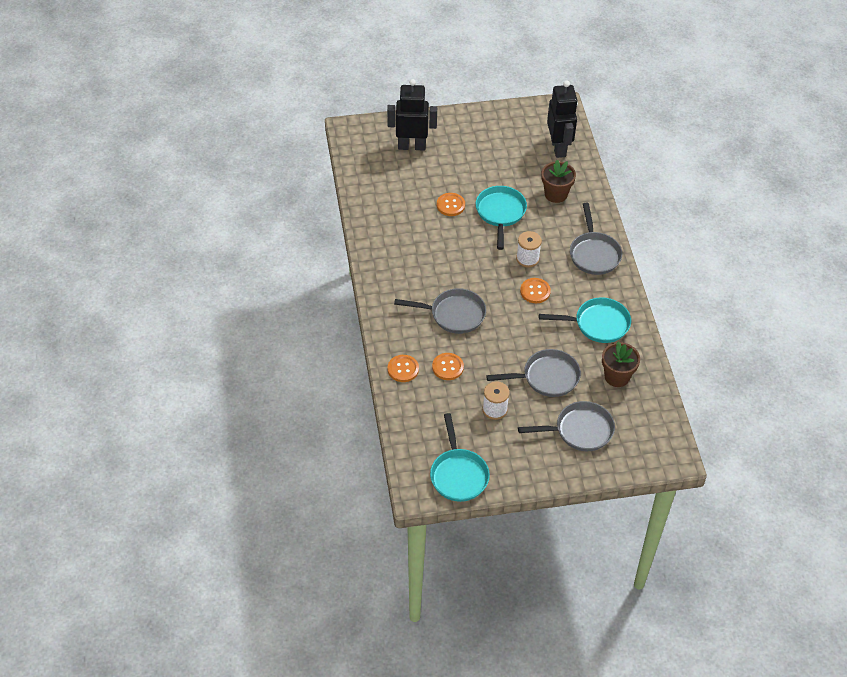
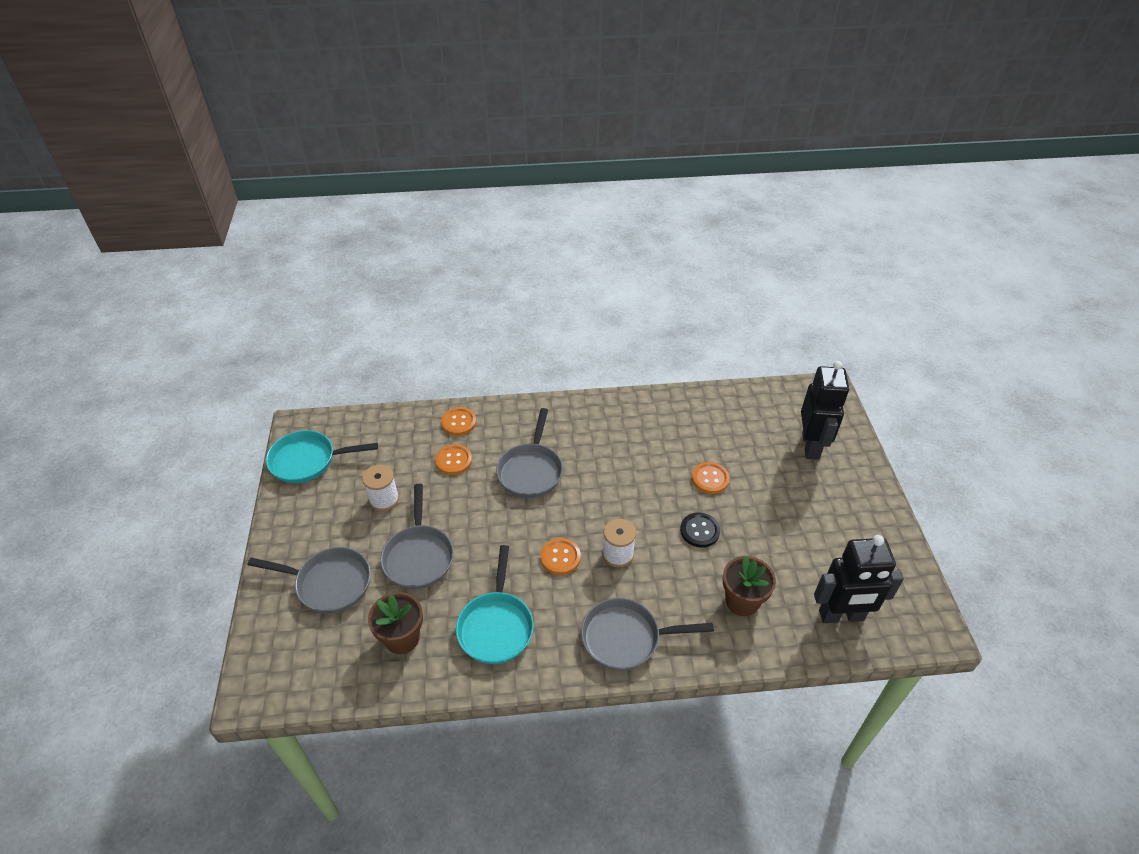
camera: 95 degrees right, 5 degrees down
(500, 213) = (699, 531): turquoise pan -> black button
(580, 430) = (329, 583): grey pan -> grey pan turned 75 degrees counterclockwise

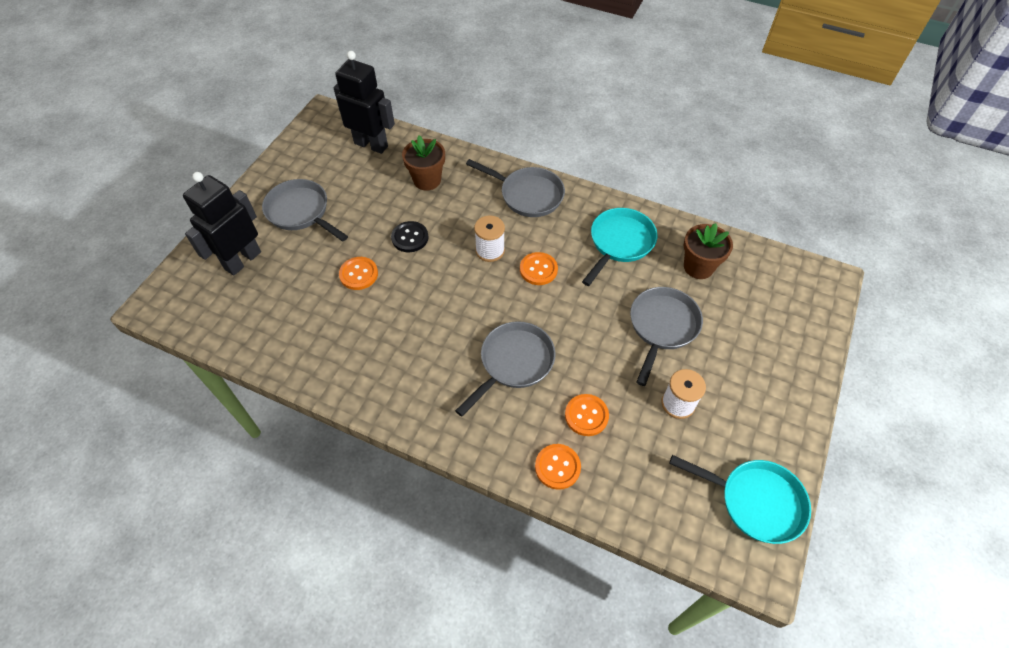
camera: 150 degrees left, 10 degrees up
(329, 583) = (752, 339): grey pan -> grey pan (301, 212)

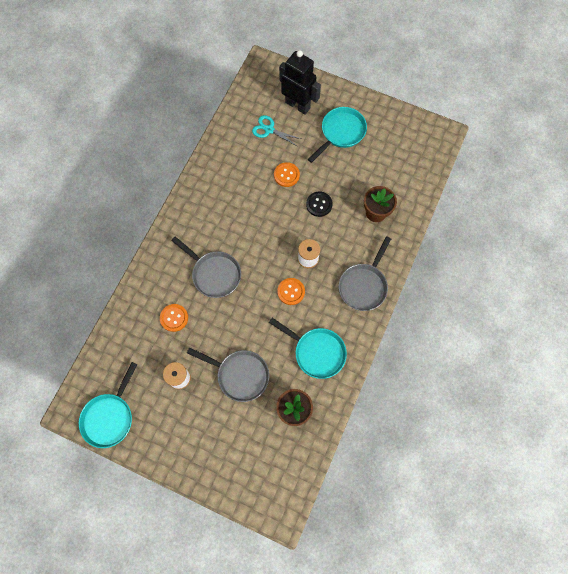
camera: 90 degrees right, 15 degrees up
(277, 296) = (269, 130): none -> turquoise scissors
(301, 212) = (341, 133): grey pan -> turquoise pan
(371, 144) = (411, 170): black robot -> none
(557, 467) = (141, 299): orange button -> none

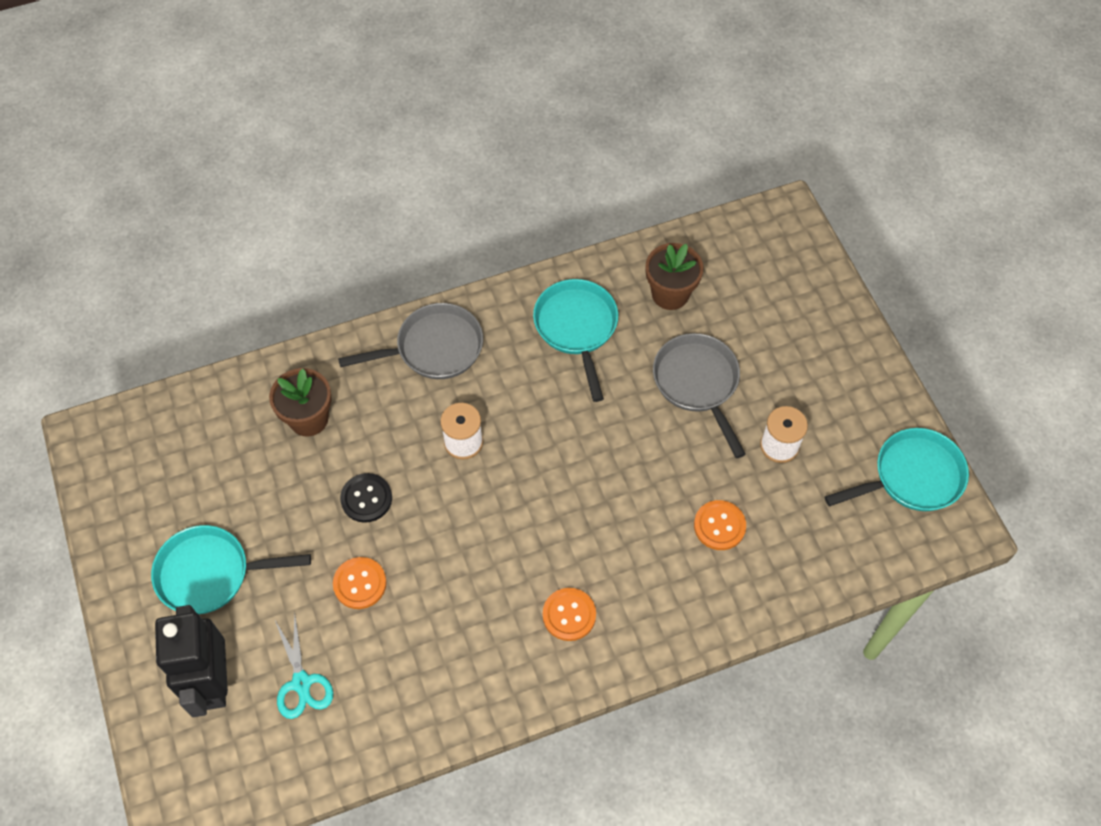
camera: 135 degrees left, 10 degrees down
(214, 274) = (609, 535): grey pan -> none
(291, 291) = (531, 422): orange button -> orange button (569, 615)

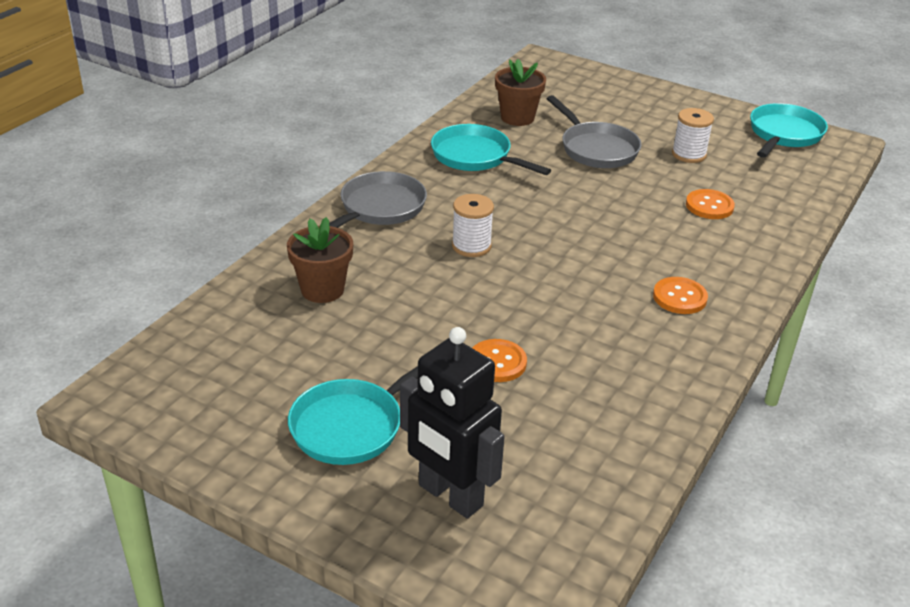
camera: 40 degrees left, 25 degrees down
(301, 683) = (531, 450): turquoise scissors -> none
(366, 498) = (435, 311): black button -> none
(698, 383) = (596, 149): grey pan -> grey pan turned 150 degrees counterclockwise

